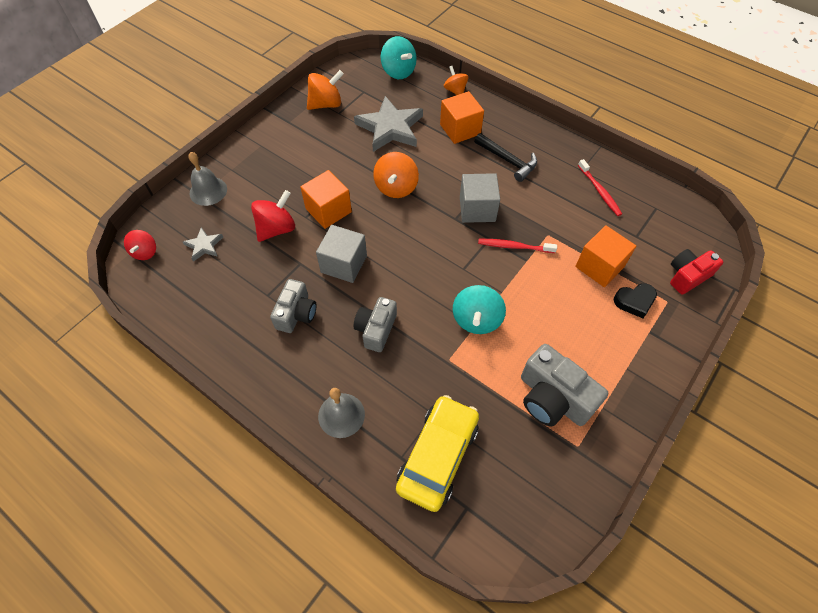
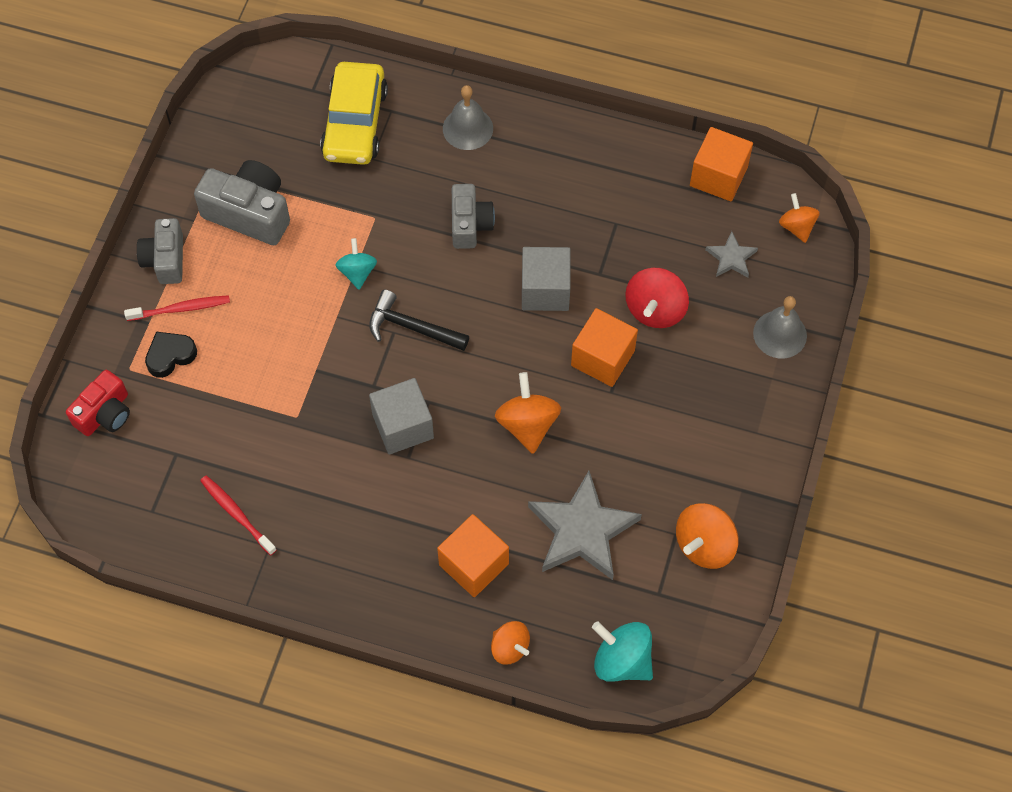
camera: 160 degrees right, 5 degrees up
(145, 252) = (796, 226): red spinning top -> orange spinning top
(296, 313) = (570, 213): grey camera -> grey camera (165, 259)
(476, 320) = (357, 272): turquoise spinning top -> turquoise spinning top, size x0.65
(507, 160) = (383, 526): black hammer -> black hammer (412, 327)
(514, 246) = (337, 384): red toothbrush -> red toothbrush (181, 309)
(599, 266) = (220, 391): orange cube -> orange cube (718, 176)

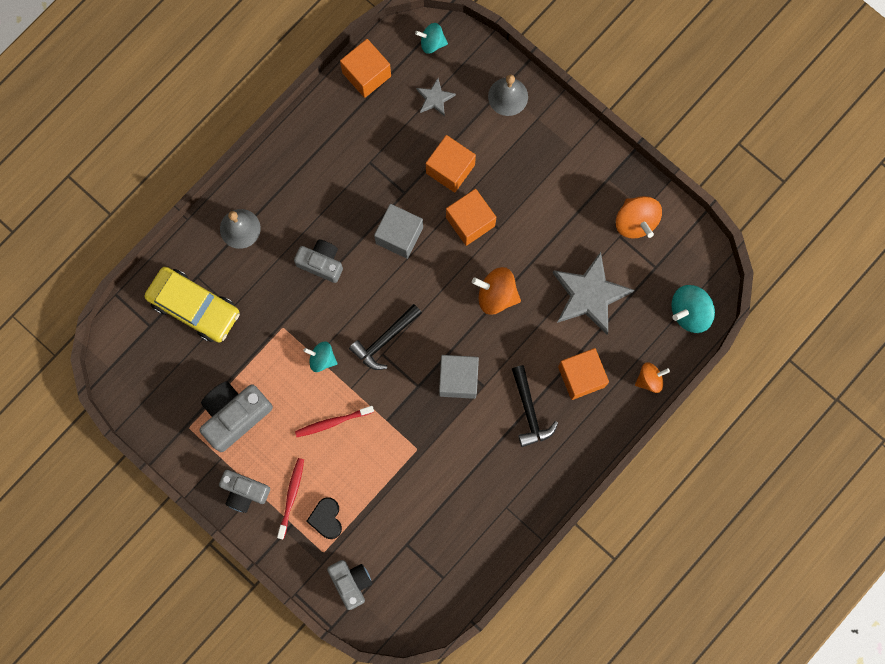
camera: 65 degrees left, 15 degrees up
(105, 413) = (351, 582): red camera -> grey camera
(236, 514) = (472, 520): red toothbrush -> red toothbrush (332, 422)
(401, 522) = (529, 411): none -> black hammer
(655, 310) = (450, 169): red spinning top -> orange cube
(796, 226) = (432, 43): orange spinning top -> turquoise spinning top

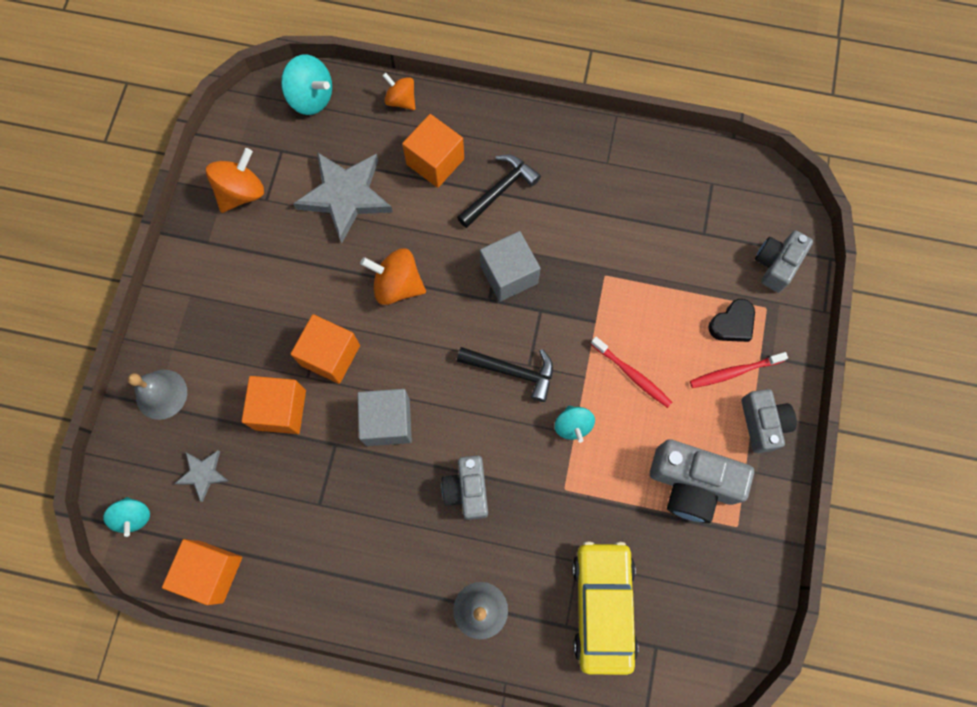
camera: 120 degrees left, 5 degrees down
(496, 295) = (397, 285): orange spinning top -> orange spinning top turned 120 degrees clockwise

